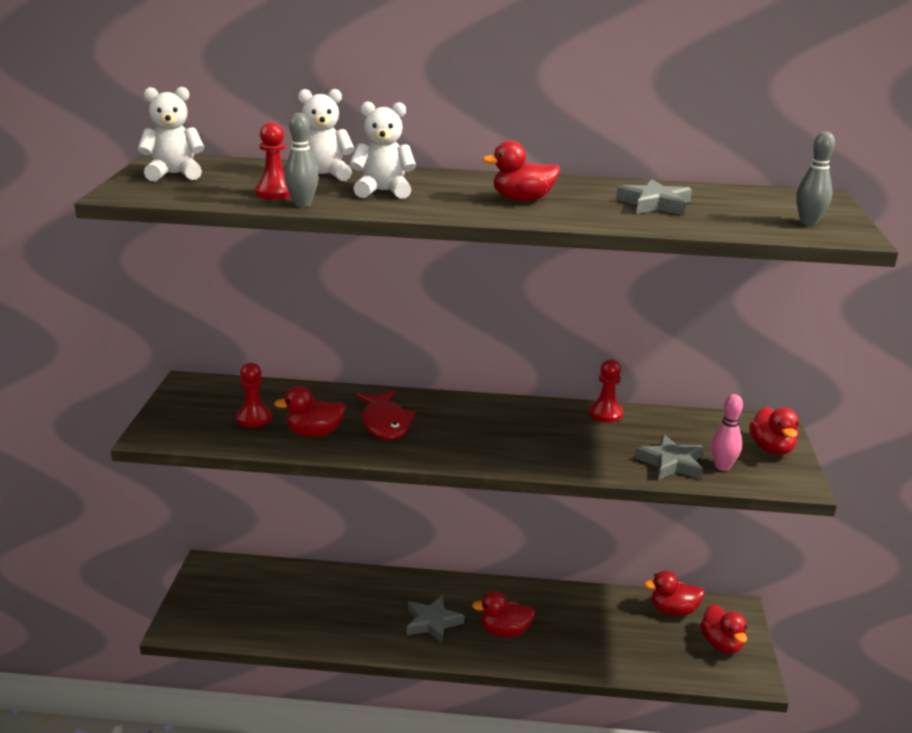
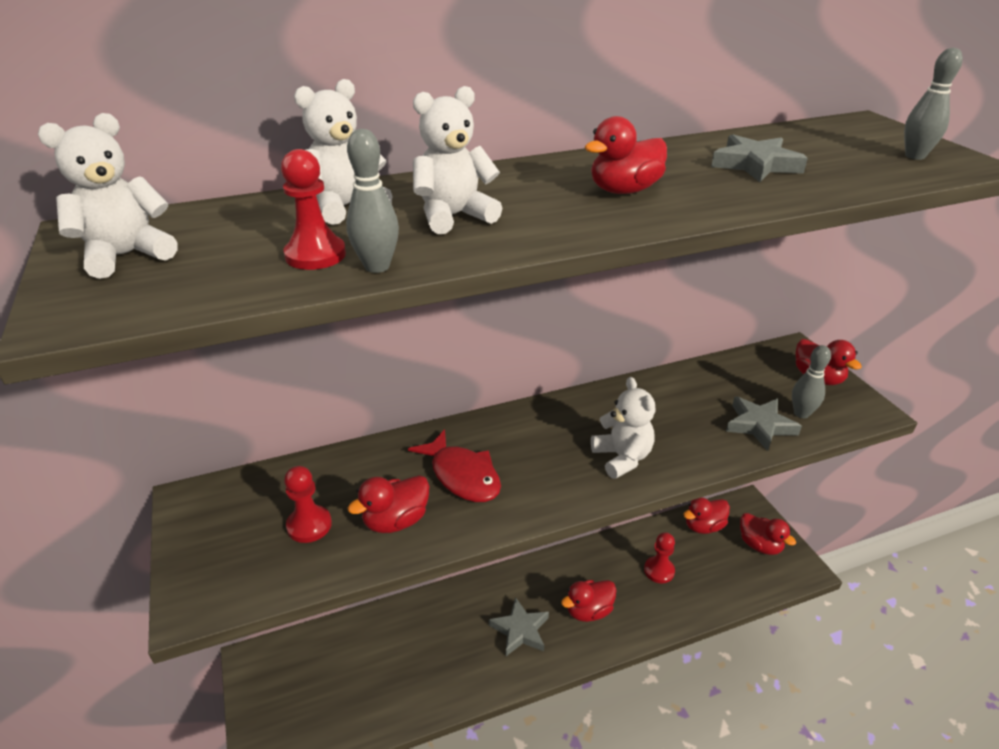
camera: 25 degrees left, 10 degrees up
(523, 448) = (622, 458): none -> white teddy bear
(605, 414) = (656, 385): red pawn -> red pawn (659, 570)
(722, 466) = (801, 413): pink bowling pin -> grey bowling pin

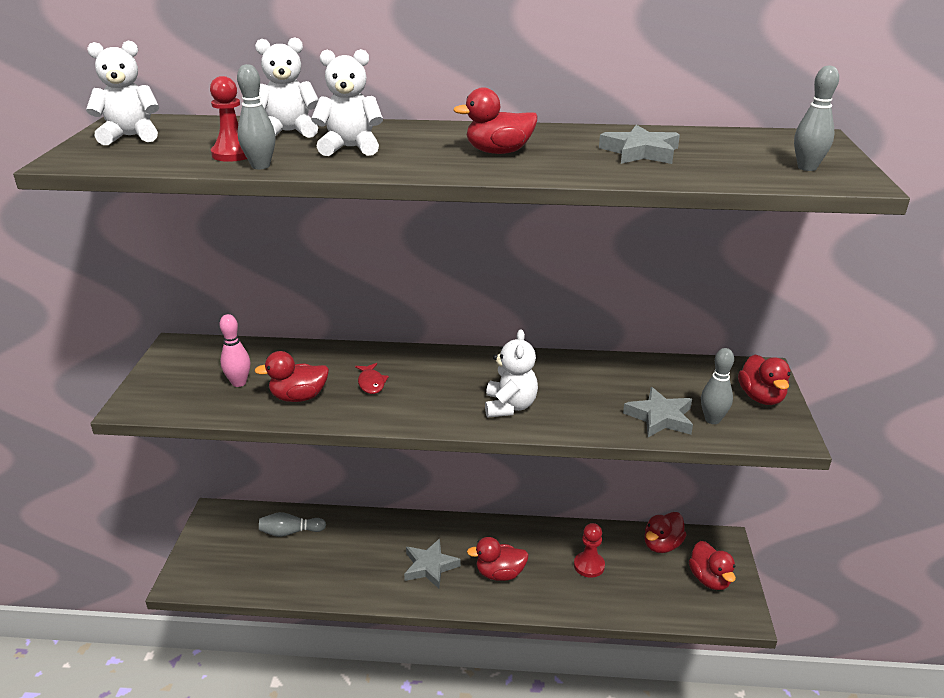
camera: 25 degrees right, 5 degrees down
(309, 525) = (239, 383): red pawn -> pink bowling pin
(353, 649) = (290, 532): none -> grey bowling pin
(462, 475) = (371, 383): red fish -> red fish, size x0.56
(703, 526) = (662, 545): red duck -> red duck turned 45 degrees counterclockwise

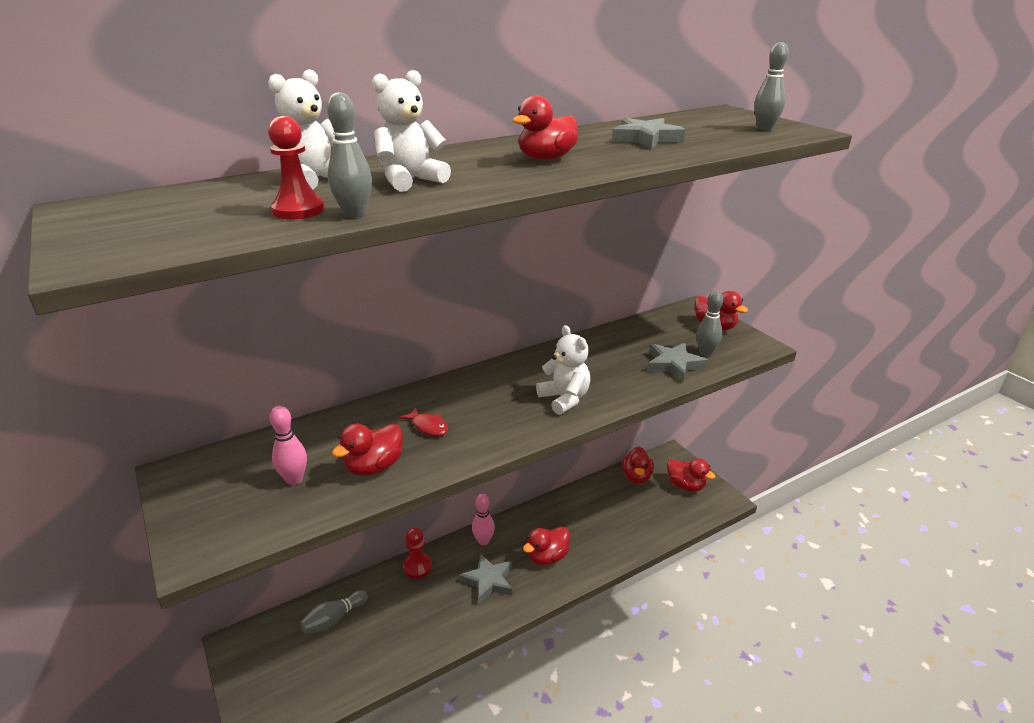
camera: 35 degrees left, 0 degrees up
(131, 137) = (126, 220): white teddy bear -> none
(456, 531) = (483, 541): none -> pink bowling pin
(589, 565) = (604, 516): red pawn -> red pawn (417, 567)

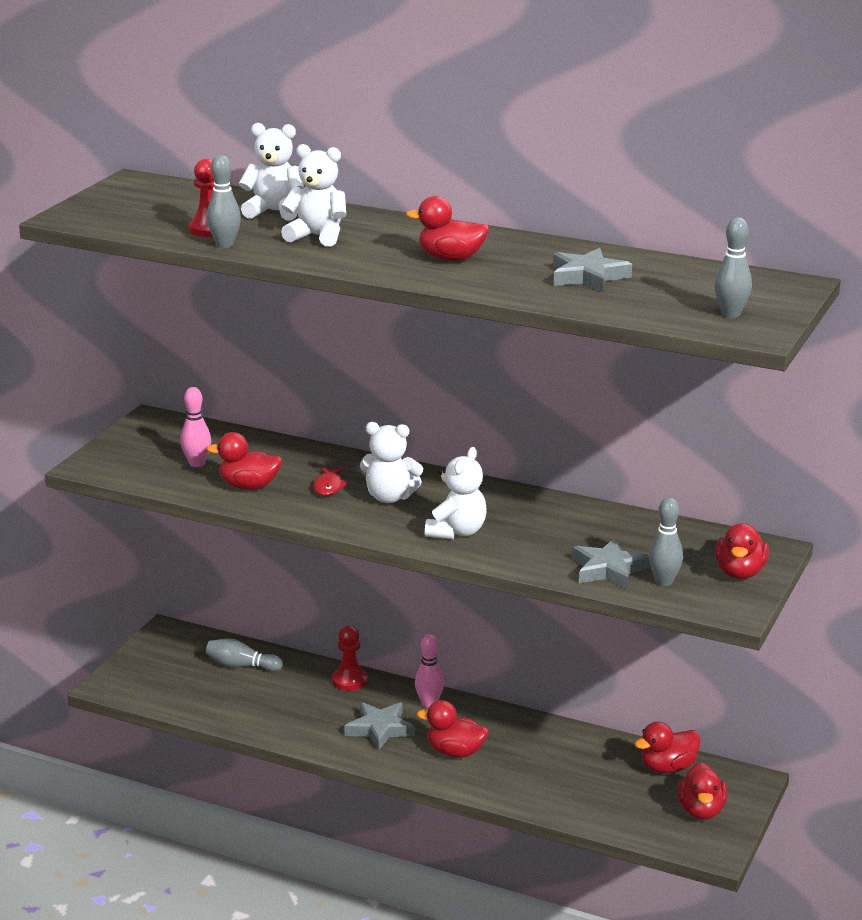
camera: 55 degrees right, 5 degrees down
(480, 406) = (390, 497): none -> white teddy bear

